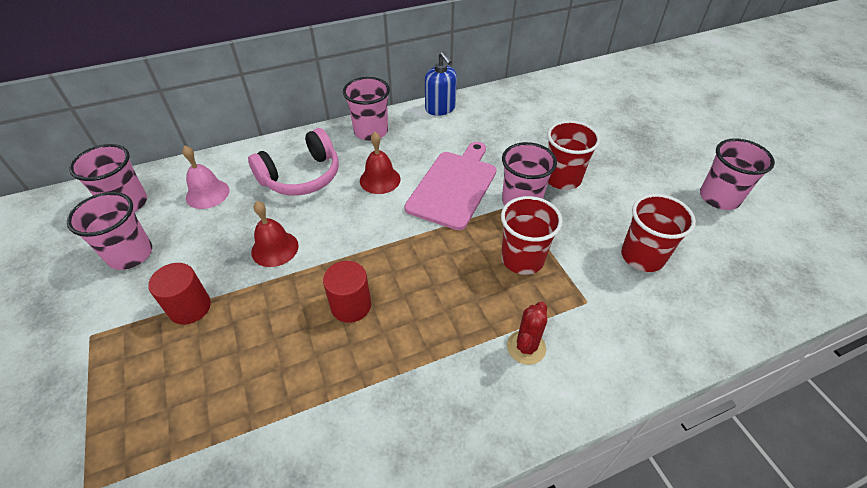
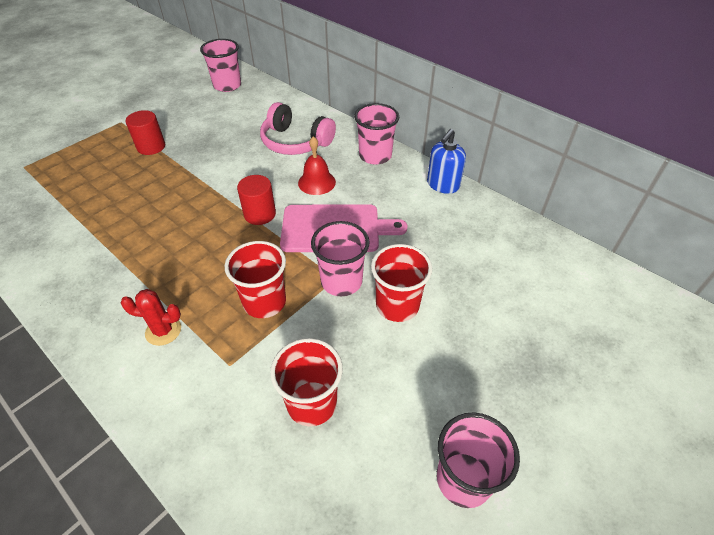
camera: 65 degrees right, 0 degrees up
(130, 254) = (185, 106): pink cup -> none
(207, 194) = (253, 110): pink bell -> none
(275, 248) = (215, 159): red bell -> none
(351, 305) = (175, 215): red cylinder -> red cylinder (260, 214)

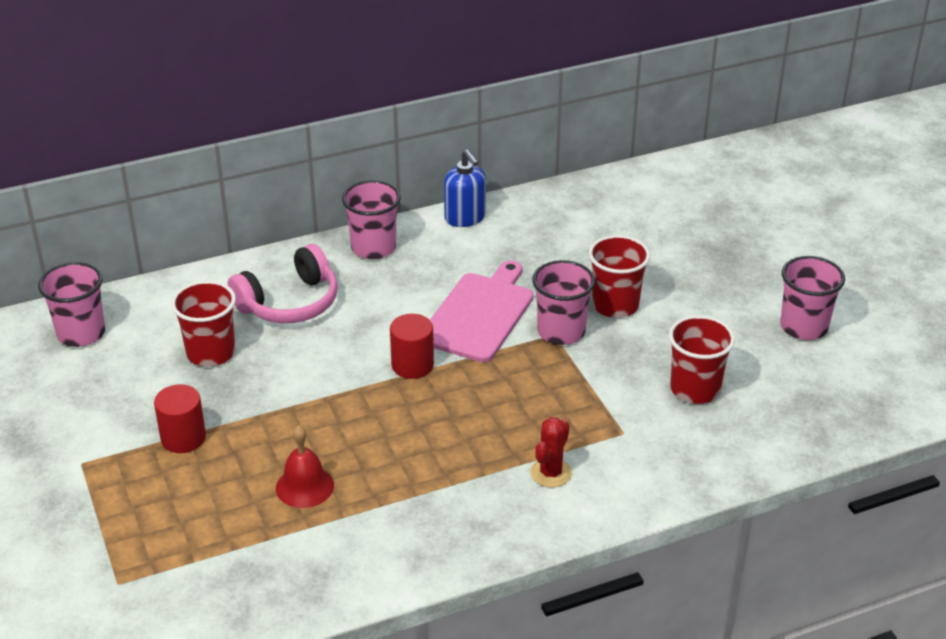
camera: 65 degrees left, 10 degrees down
(264, 302) = (556, 392): red cup -> red cup (211, 353)
(316, 182) = (387, 306): red bell -> red bell (304, 486)

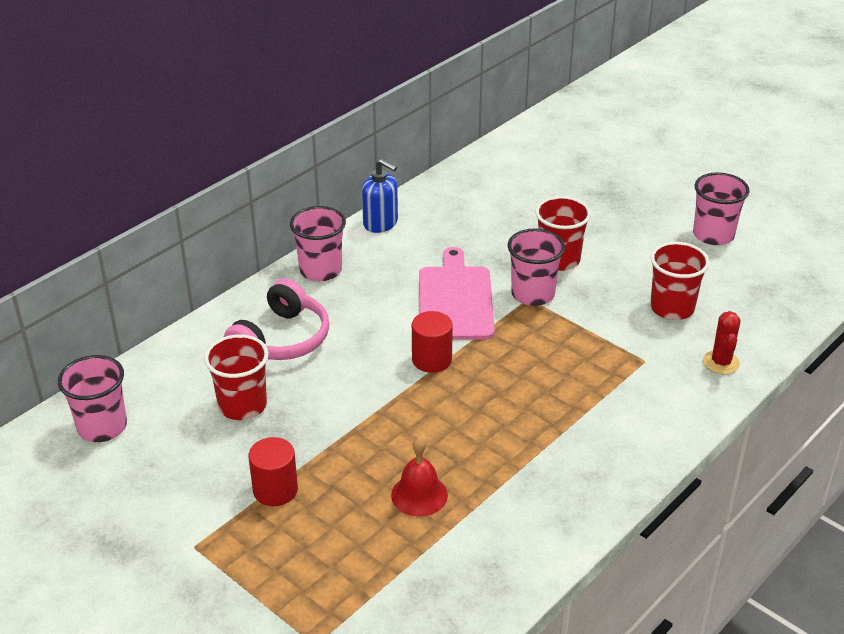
camera: 25 degrees left, 0 degrees up
(551, 473) = (614, 412): red cactus -> red cactus (721, 362)

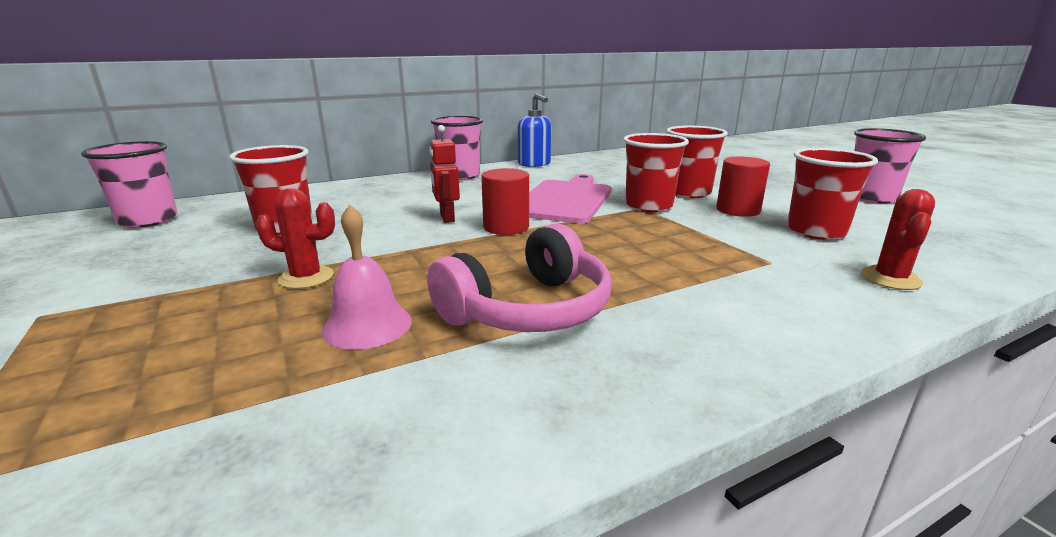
camera: 20 degrees right, 15 degrees down
(275, 490) = (211, 286): red cylinder -> red cylinder (738, 210)
(281, 339) = (379, 199): pink headphones -> pink headphones (528, 309)
(333, 463) = (306, 277): none -> red cactus
(371, 357) = (447, 218): none -> red robot
(419, 495) = (367, 325): red bell -> pink bell
(533, 294) = (648, 206): pink cup -> red cup

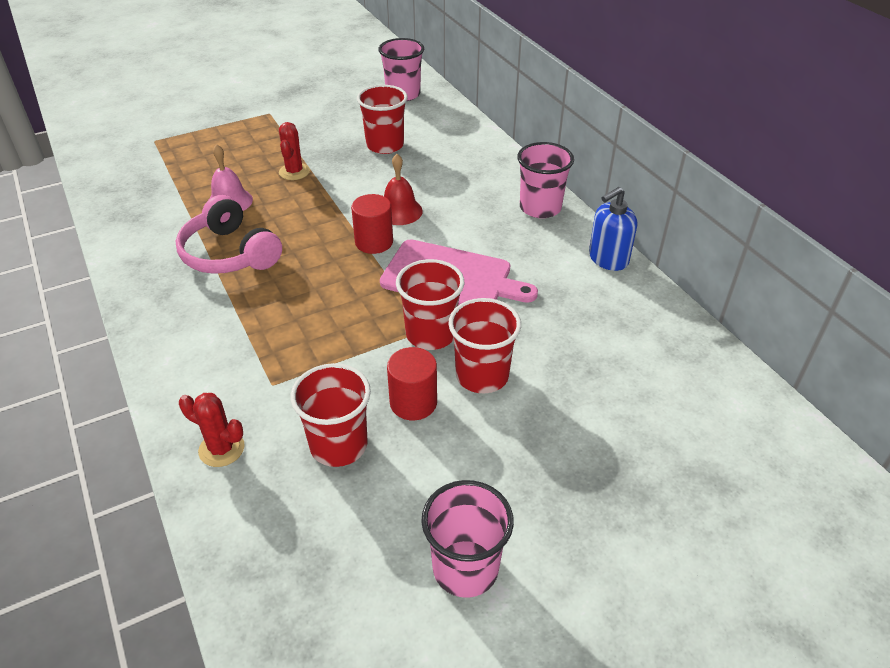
camera: 90 degrees right, 20 degrees up
(447, 218) = (399, 211): red robot -> red bell

